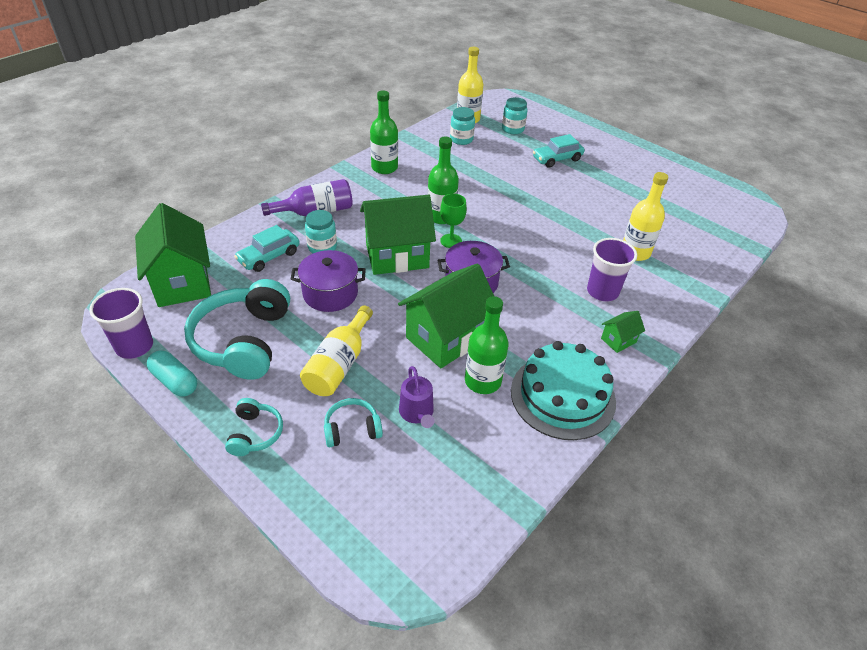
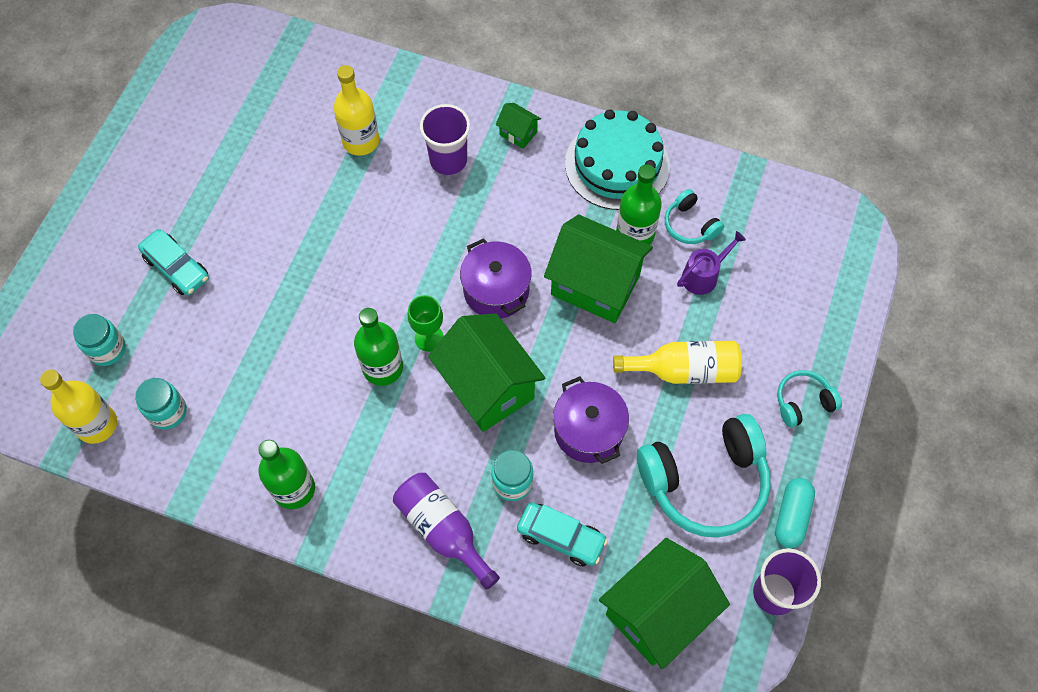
camera: 110 degrees left, 20 degrees up
(352, 429) = (751, 322): turquoise headphones -> turquoise headphones (690, 225)

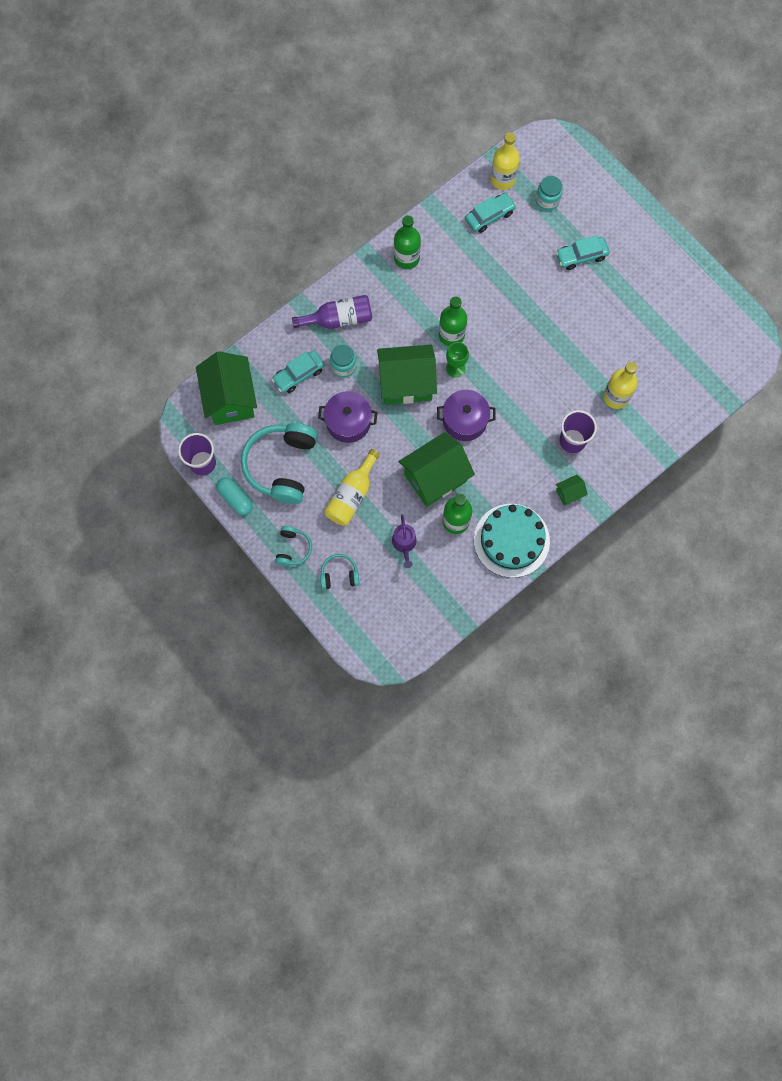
camera: 120 degrees right, 10 degrees up
(168, 412) = (489, 216): turquoise jar -> turquoise car
(690, 225) = (443, 558): turquoise headphones -> turquoise headphones (339, 574)

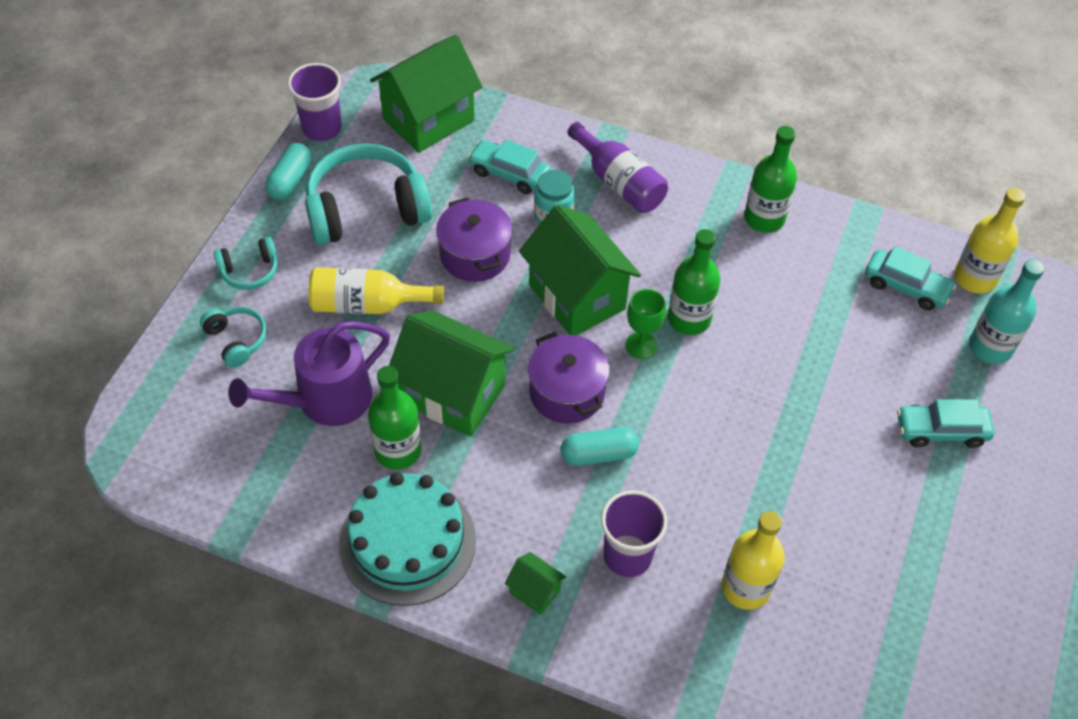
camera: 60 degrees right, 20 degrees down
(404, 544) = (325, 399): purple watering can -> purple watering can, size x1.78
(509, 424) = (598, 454): none -> turquoise capsule
(547, 201) = (990, 347): turquoise jar -> turquoise bottle
(581, 256) = (941, 431): turquoise car -> turquoise car turned 45 degrees counterclockwise

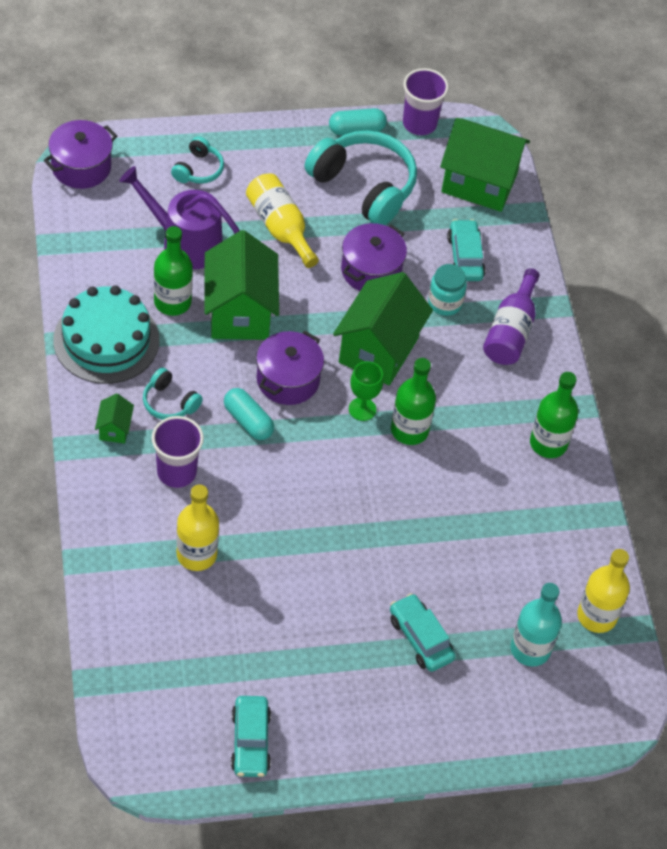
camera: 55 degrees right, 0 degrees up
(146, 451) = (81, 167): none -> purple pot
(250, 271) = (260, 147): turquoise headphones -> turquoise headphones (169, 402)
(906, 286) = (550, 568): turquoise car -> turquoise car (250, 742)

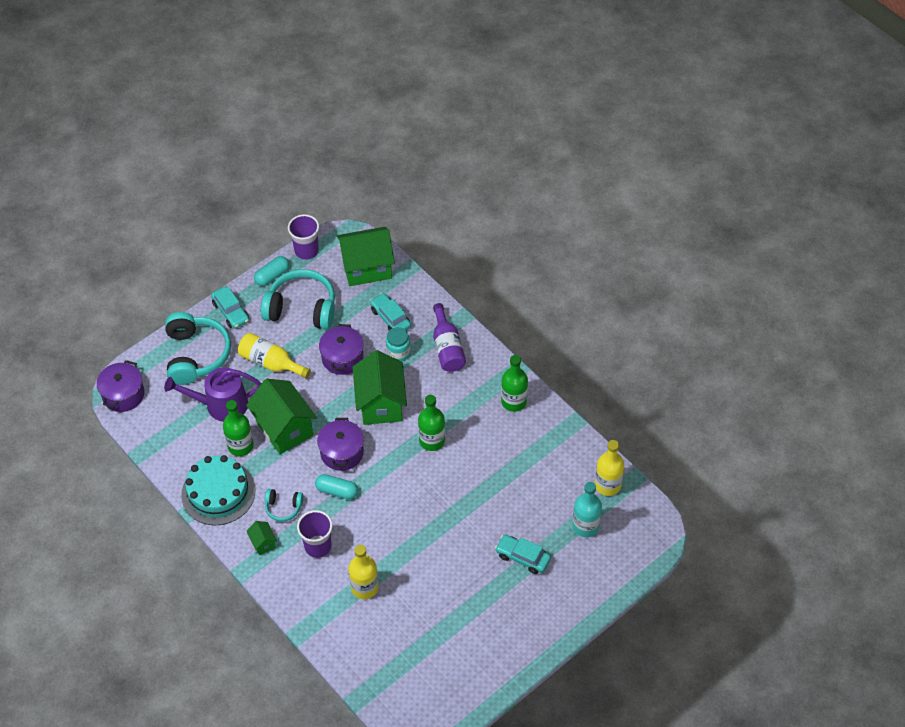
camera: 25 degrees left, 0 degrees up
(198, 169) = (196, 355): turquoise headphones -> turquoise headphones, size x2.05
(250, 742) = (472, 675): turquoise car -> turquoise car (231, 312)
(362, 409) = (396, 444): green goblet -> none

